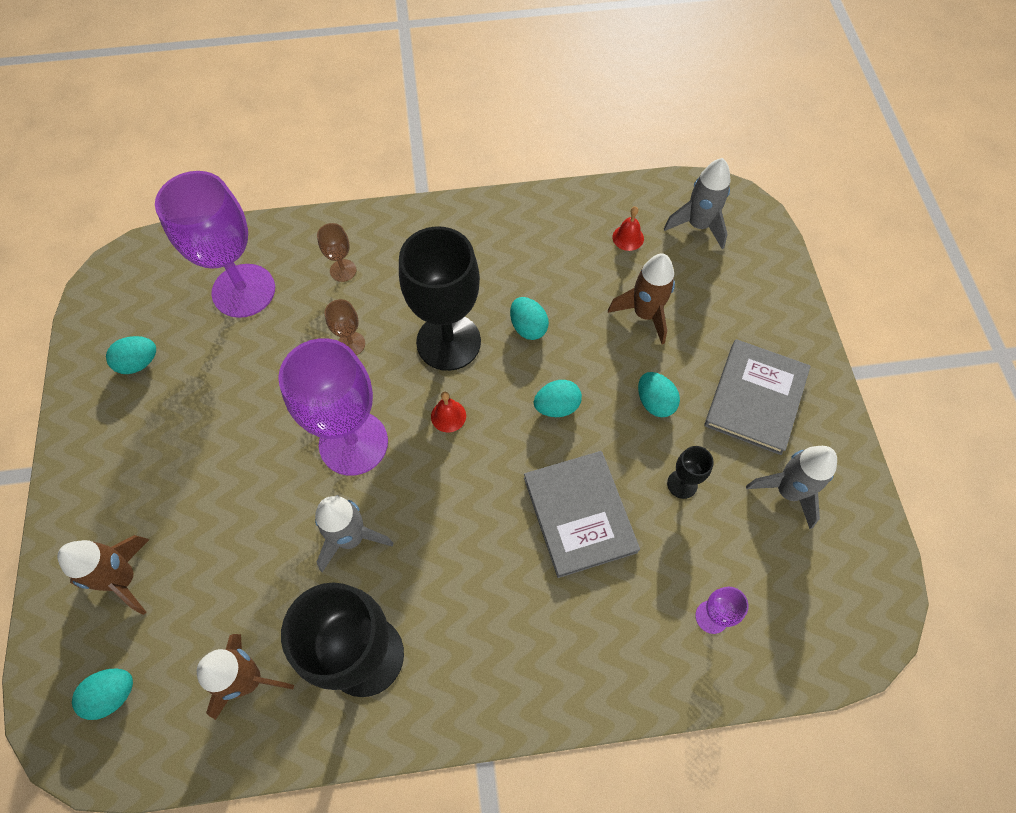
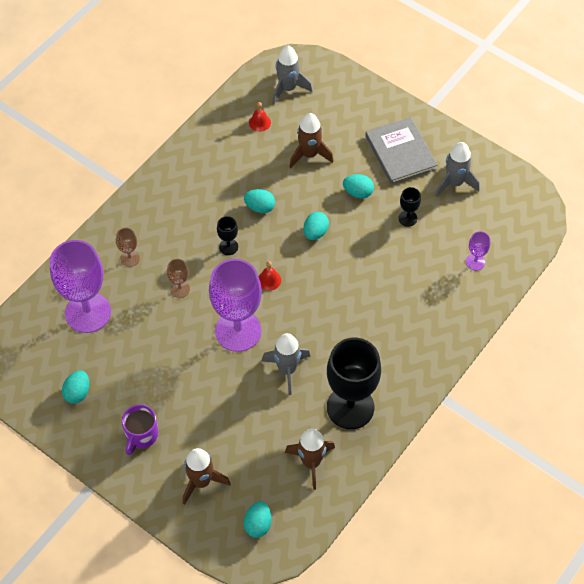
camera: 45 degrees left, 5 degrees down
(135, 466) = (141, 435): none -> purple mug
(448, 342) = (228, 247): black goblet -> black goblet, size x0.43
(579, 514) = (377, 269): grey book -> none

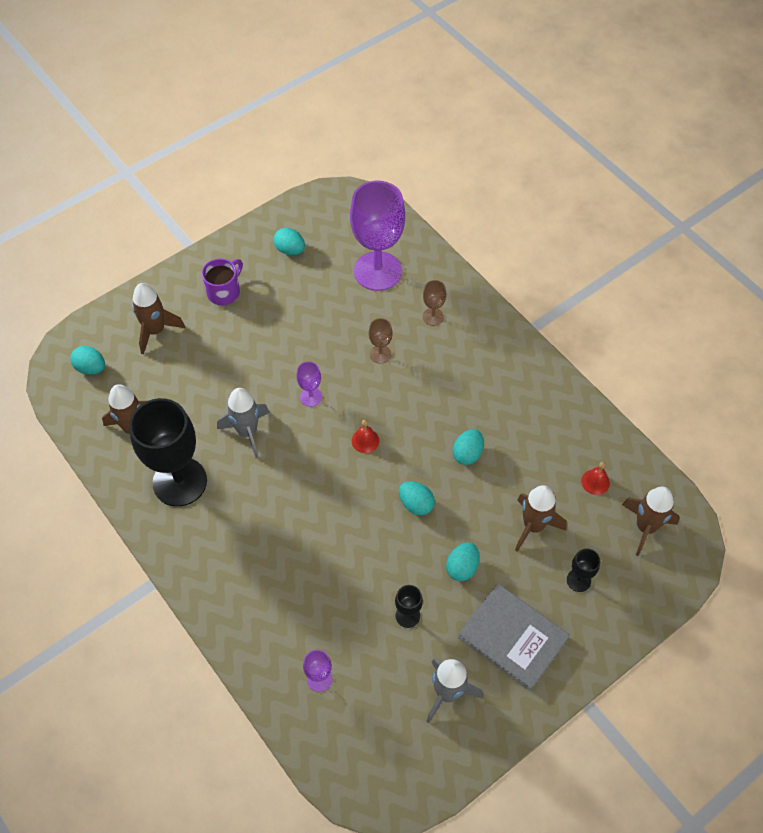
camera: 105 degrees right, 0 degrees up
(141, 435) = (224, 292): purple mug -> purple mug turned 90 degrees clockwise
(228, 247) = (421, 410): black goblet -> black goblet (578, 580)
(238, 331) = (311, 397): purple goblet -> purple goblet, size x0.43
(288, 88) = (645, 527): grey rocket -> brown rocket
(400, 152) = (513, 637): grey book -> grey book turned 45 degrees clockwise

